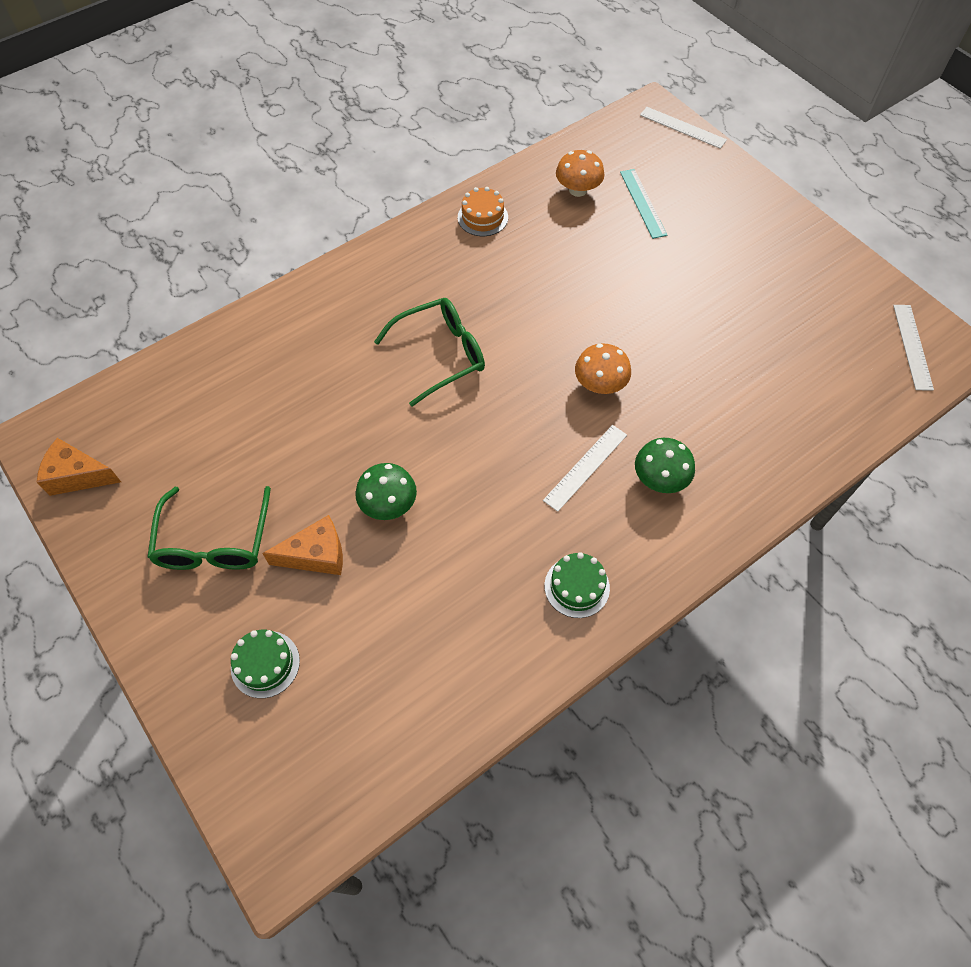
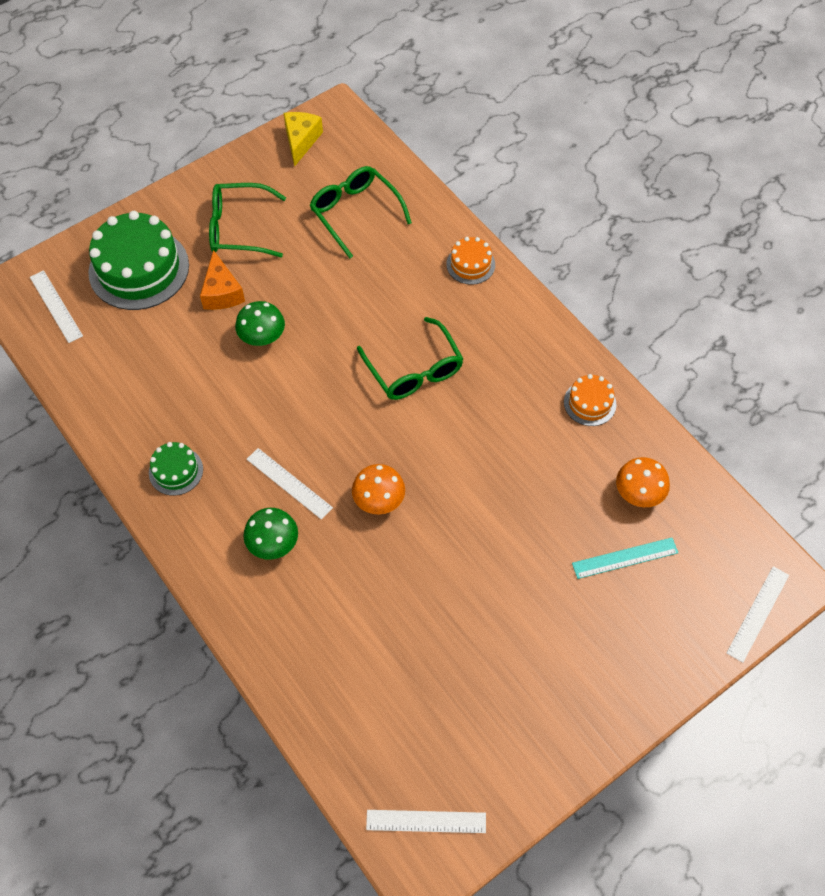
camera: 90 degrees right, 0 degrees up
(78, 476) = (301, 141): orange cheese -> yellow cheese
(213, 412) = (356, 214): none -> green glasses
(265, 664) = (139, 269): green cake -> green cake, size x2.03
(304, 304) = (470, 264): none -> orange cake
(318, 774) = (56, 306): none -> white ruler

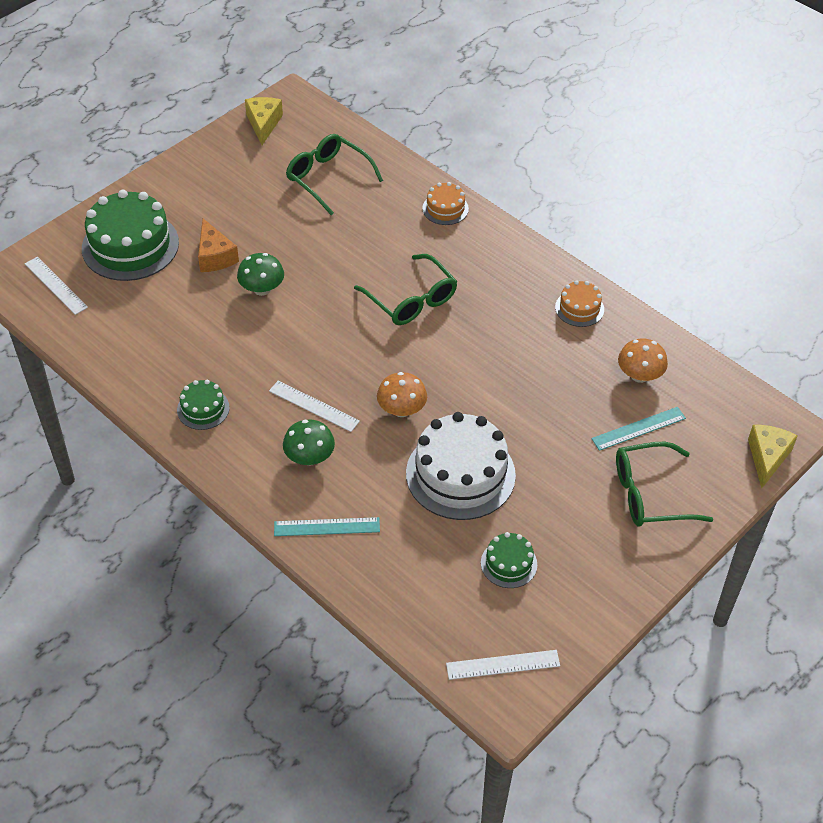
camera: 10 degrees left, 10 degrees down
(240, 228) = (220, 202): green glasses -> green glasses (651, 494)
(275, 628) = (327, 527): none -> turquoise ruler
(425, 586) = (460, 474): none -> white cake
(455, 701) = (509, 563): none -> green cake
(758, 613) = (767, 457): white ruler -> yellow cheese

